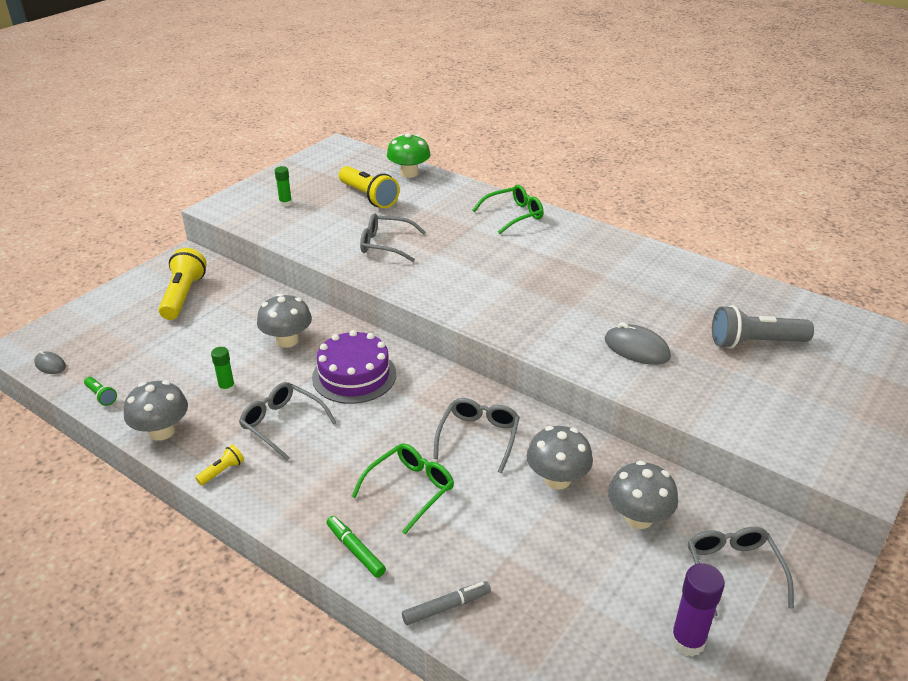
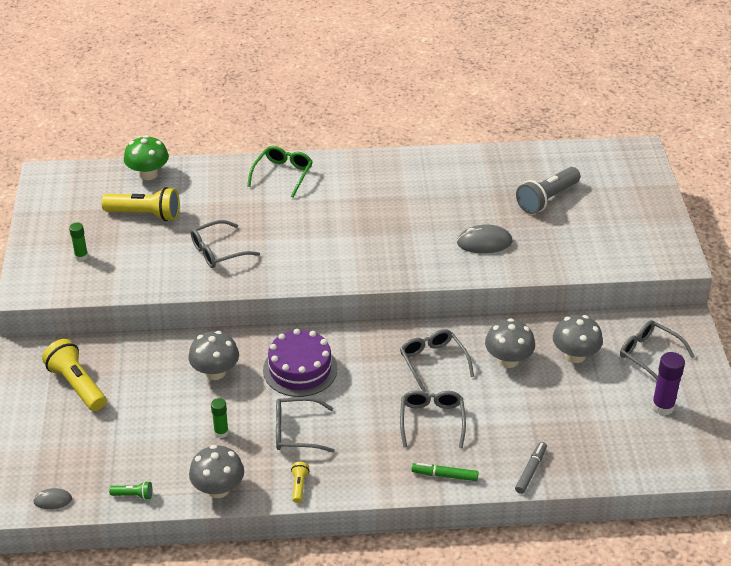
camera: 40 degrees left, 5 degrees up
(409, 490) = (432, 421): green glasses -> grey glasses

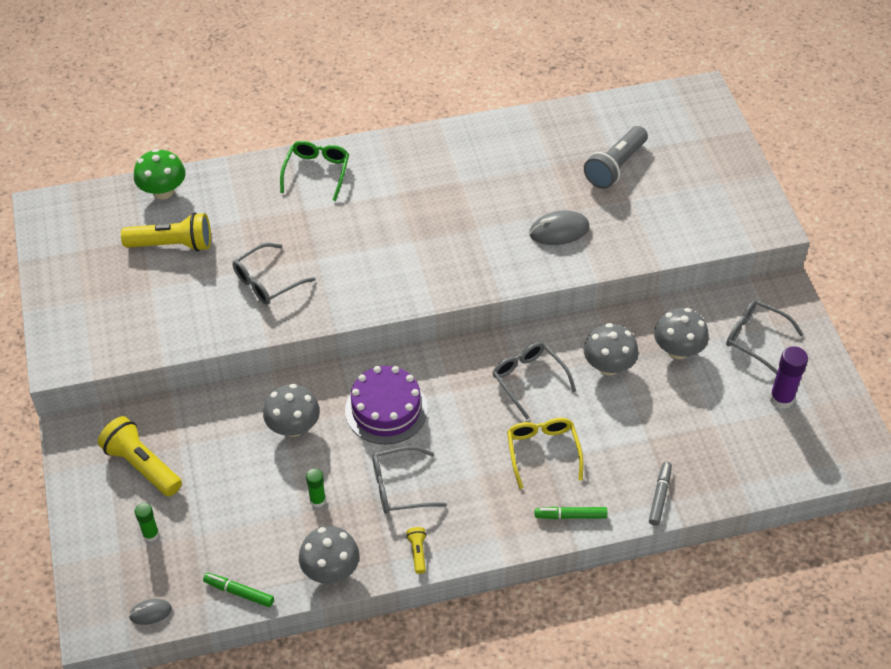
camera: 10 degrees left, 10 degrees up
(81, 256) = (112, 309): green glue stick -> green glue stick (151, 534)
(133, 495) = (239, 592): green flashlight -> green marker
(432, 421) = (543, 452): grey glasses -> yellow glasses

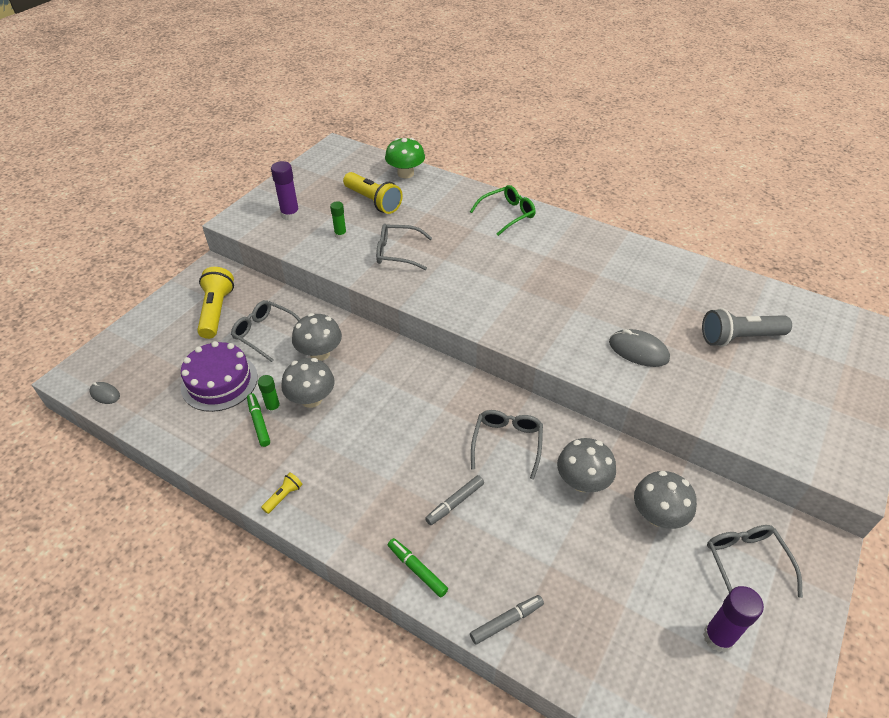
camera: 45 degrees right, 5 degrees down
(108, 317) = (290, 215): none -> purple glue stick
(151, 534) = (167, 351): green glue stick -> green glue stick (340, 235)
(239, 592) = (158, 424): green marker -> green marker (259, 422)
(330, 570) = (221, 458): grey mushroom -> grey mushroom (311, 399)
(386, 409) = (386, 386): purple cake -> purple cake (219, 382)
(400, 487) = (330, 443): grey glasses -> grey glasses (265, 333)
(543, 452) = (455, 503): yellow glasses -> grey marker

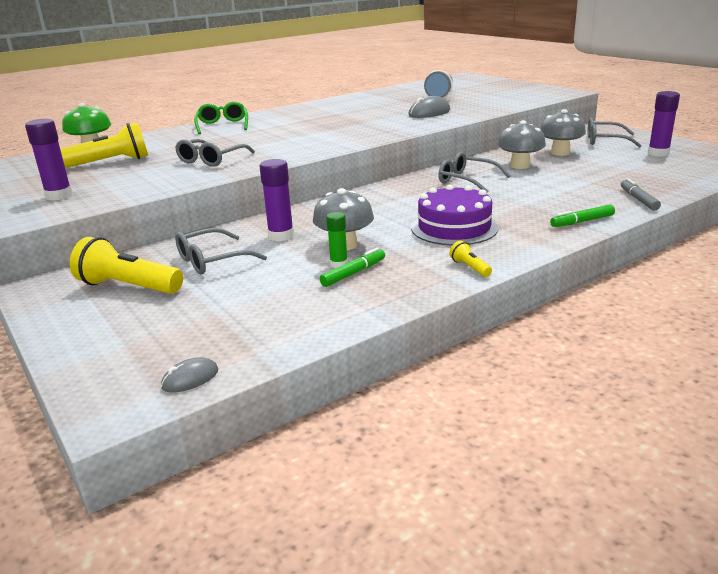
camera: 65 degrees left, 20 degrees down
(219, 382) = (263, 292): purple cake -> purple cake (454, 228)
(259, 422) = (353, 273): green marker -> green marker turned 135 degrees clockwise
(320, 353) = (281, 236): grey mushroom -> purple glue stick
(340, 235) = (141, 177): green glue stick -> none
(455, 503) = (518, 202): grey marker -> none

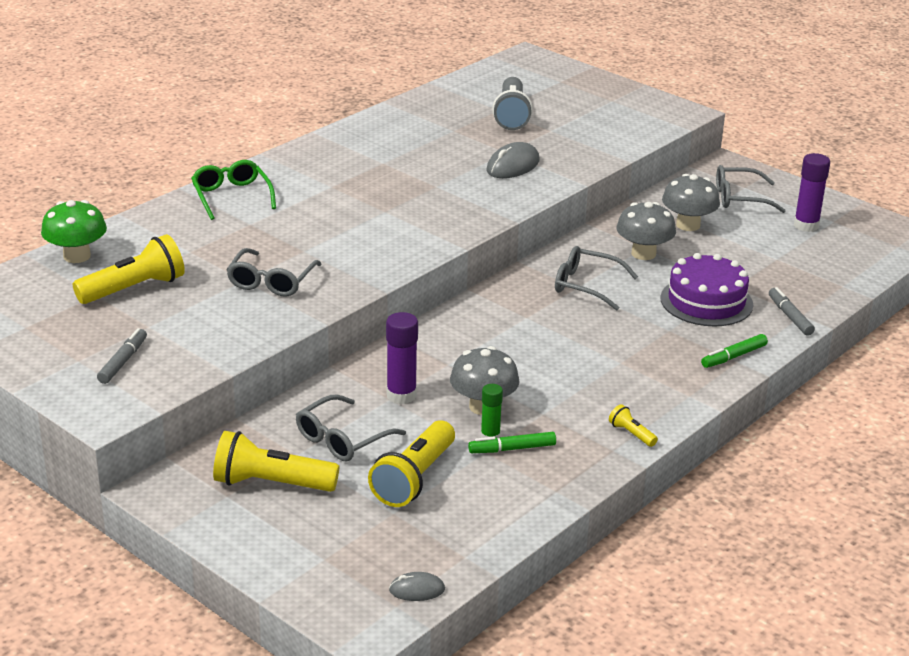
camera: 15 degrees left, 5 degrees up
(59, 196) = (123, 361): purple glue stick -> grey marker
(190, 379) = (417, 590): grey mouse -> grey mouse turned 45 degrees clockwise
(252, 289) = (414, 479): none -> yellow flashlight
(353, 273) = (512, 449): green marker -> green marker turned 135 degrees counterclockwise
(454, 228) = (596, 372): purple cake -> purple cake (706, 301)

